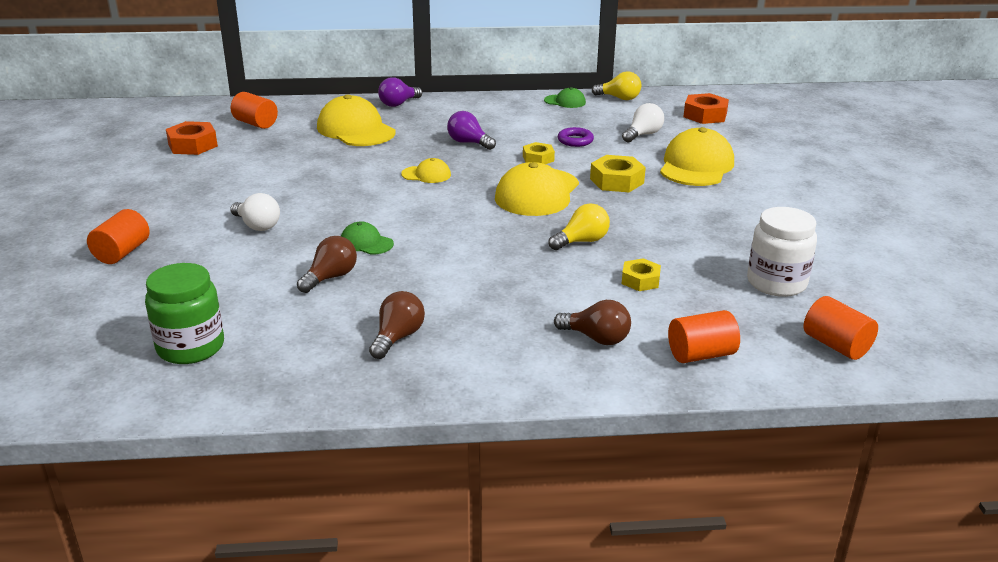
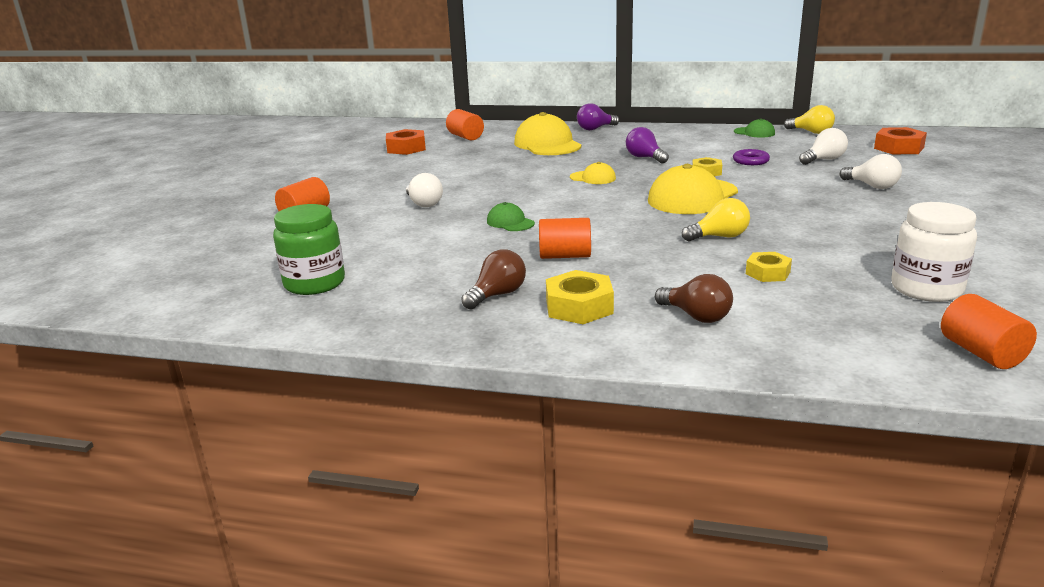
camera: 20 degrees right, 5 degrees down
(330, 277) = (463, 245): brown light bulb -> none
(616, 181) = (779, 193): yellow nut -> yellow nut (579, 306)
(696, 166) = (872, 186): yellow cap -> white light bulb
(701, 355) = (808, 343): orange cylinder -> orange cylinder (565, 256)

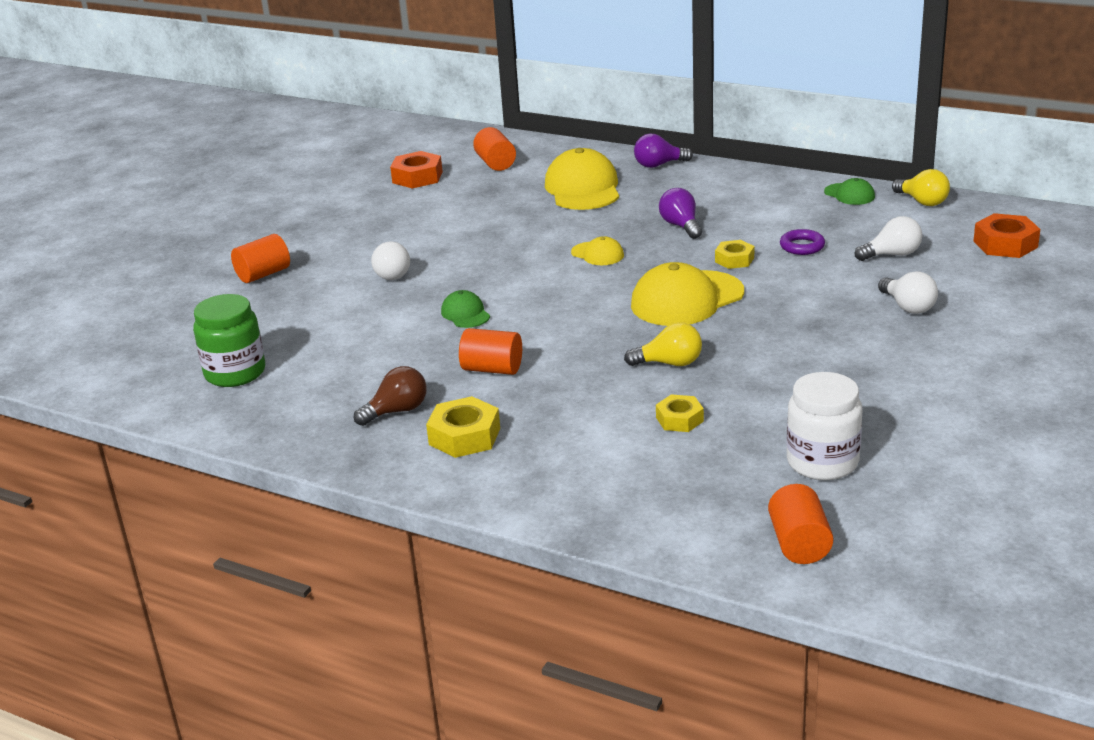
camera: 15 degrees right, 5 degrees up
(696, 316) = (566, 463): brown light bulb -> none

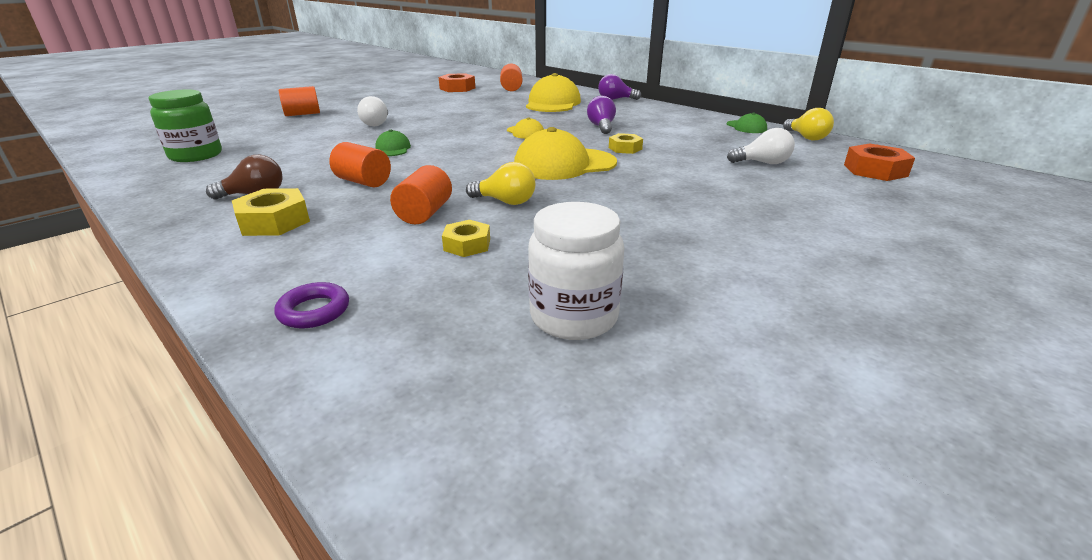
camera: 15 degrees right, 0 degrees up
(799, 544) = (459, 416): orange cylinder -> orange cylinder (424, 213)
(802, 246) = (687, 148): purple ring -> purple ring (314, 311)
(908, 307) = (758, 198): white light bulb -> none

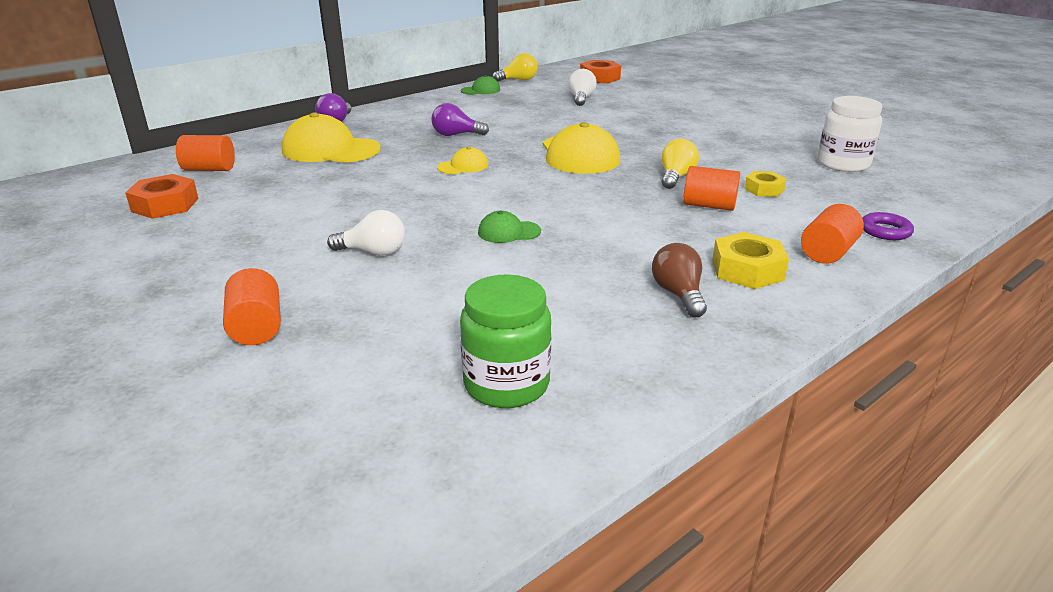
camera: 85 degrees left, 0 degrees up
(363, 182) = (630, 238): orange cylinder -> orange cylinder (828, 252)
(625, 148) = (534, 132): yellow nut -> none

